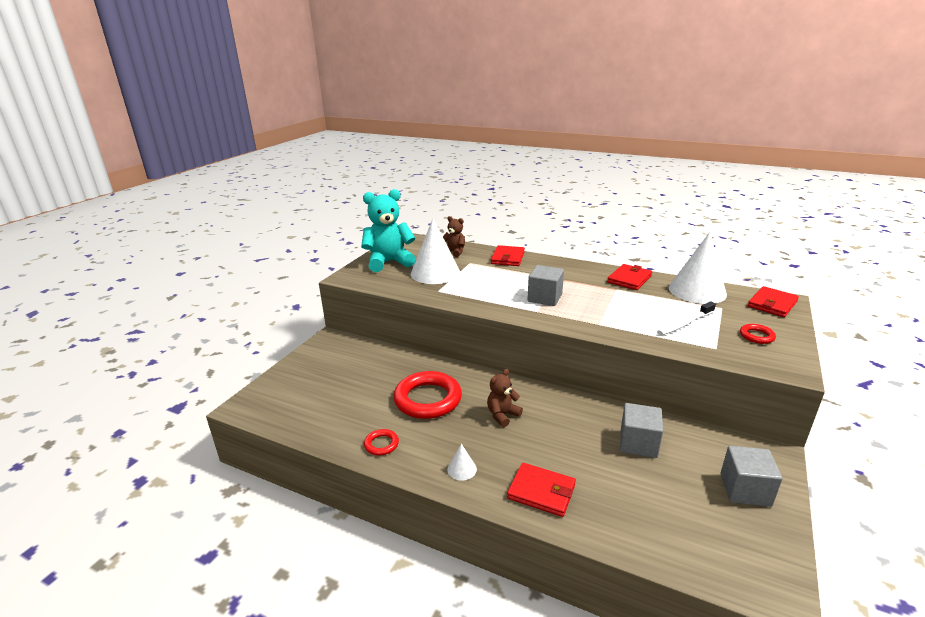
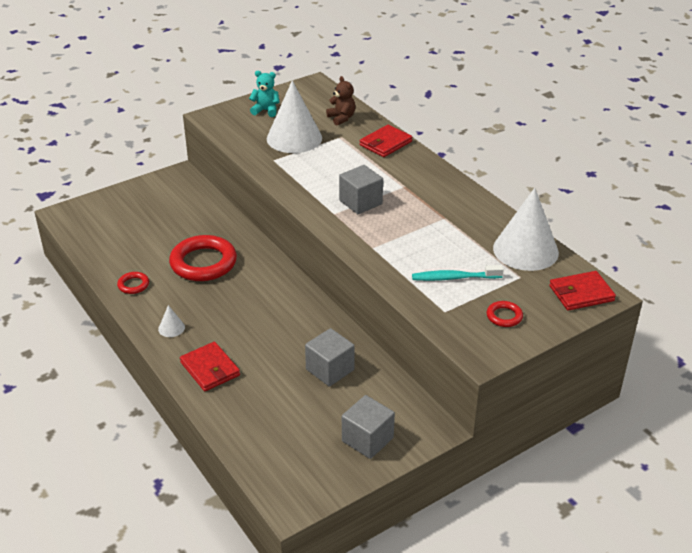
camera: 30 degrees right, 10 degrees up
(389, 262) = (266, 110): turquoise teddy bear -> turquoise teddy bear, size x0.52
(502, 415) = (248, 301): brown teddy bear -> none
(629, 279) = (475, 212): red wallet -> none
(684, 323) = (454, 278): white toothbrush -> turquoise toothbrush

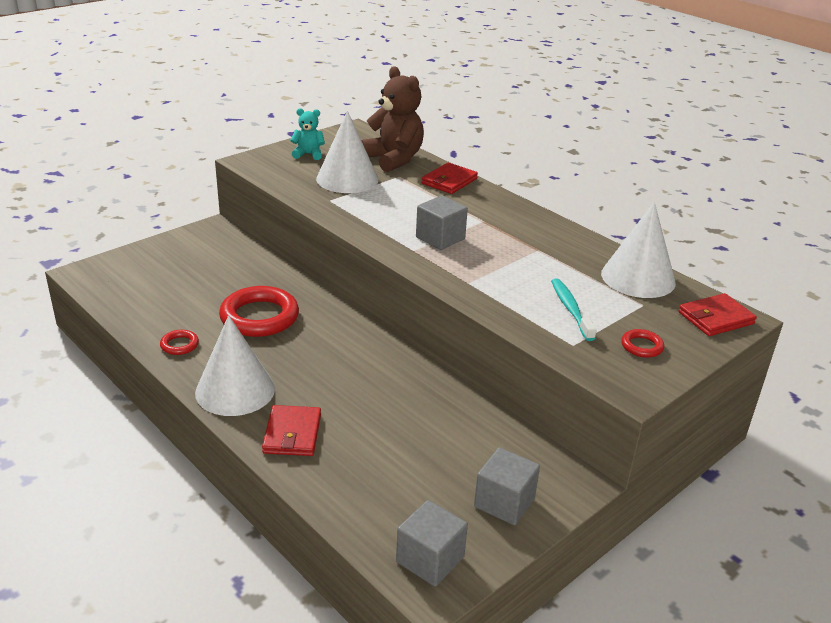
camera: 10 degrees left, 5 degrees down
(171, 328) = (235, 390): white cone -> white cone, size x2.44
(210, 369) = (292, 434): red wallet -> red wallet turned 45 degrees clockwise
(330, 370) = (437, 425): grey cube -> grey cube (430, 559)
(341, 118) = (394, 159): brown teddy bear -> brown teddy bear, size x1.92
(454, 278) = (570, 309): turquoise toothbrush -> turquoise toothbrush turned 90 degrees clockwise

